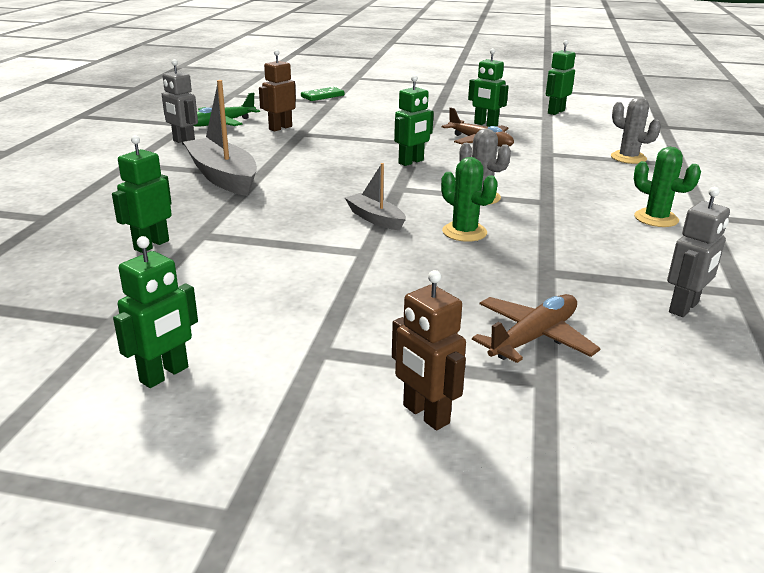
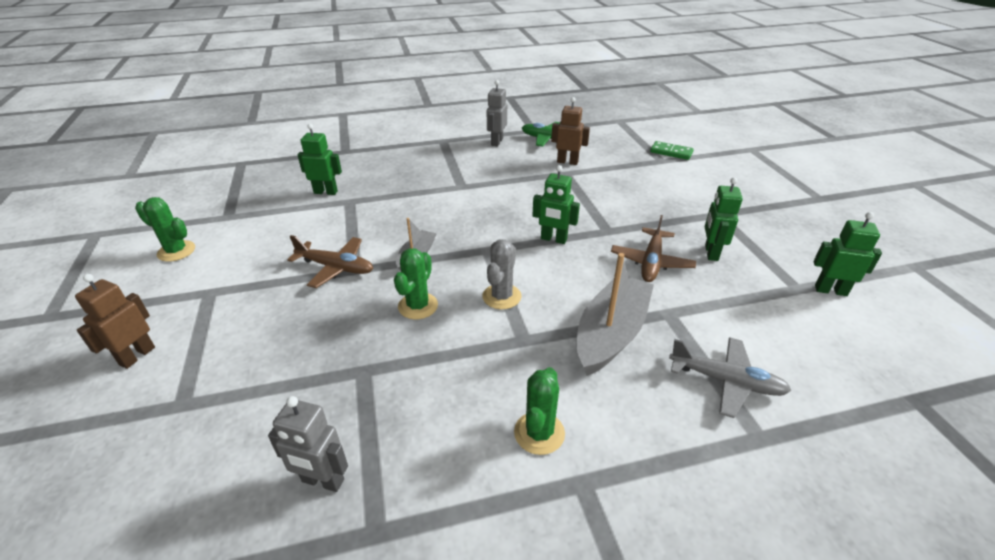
camera: 65 degrees right, 10 degrees up
(165, 375) = (176, 251): green robot -> green cactus
(223, 177) = (446, 176): grey boat -> grey boat (611, 333)
(533, 338) = (243, 385): brown plane -> brown plane (336, 268)
(628, 158) = (726, 381): grey cactus -> grey plane

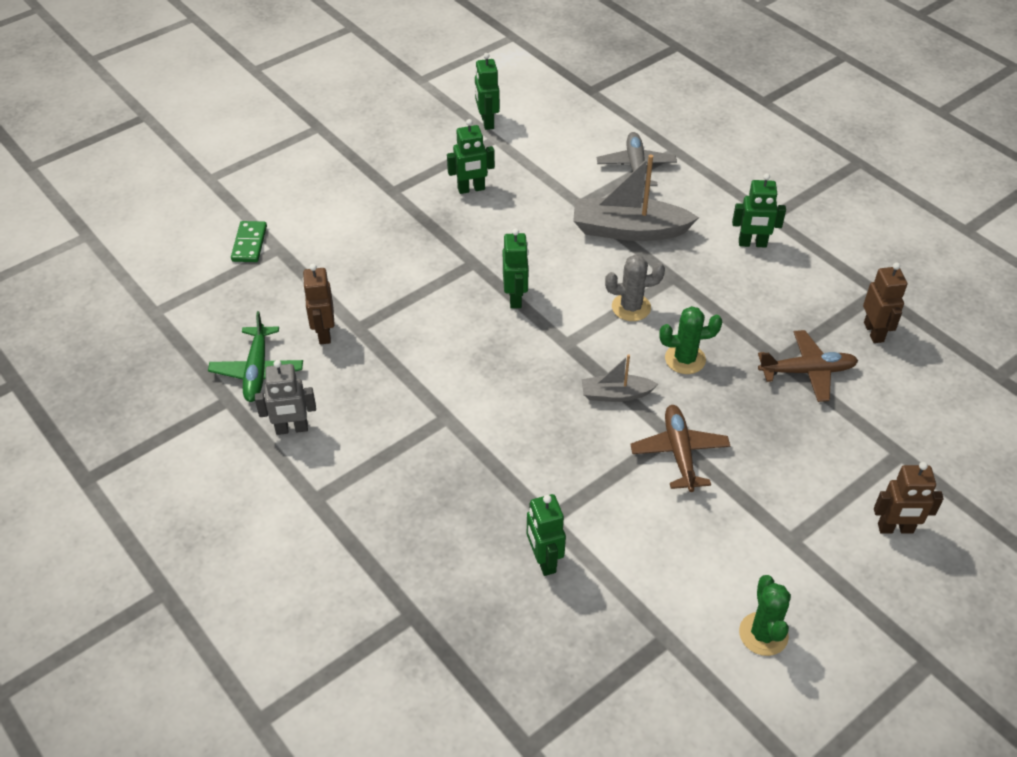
camera: 115 degrees left, 10 degrees up
(322, 481) = (874, 332): grey robot -> brown robot
(539, 433) = (752, 244): green cactus -> green robot
(651, 262) = (511, 223): brown plane -> brown plane (807, 371)

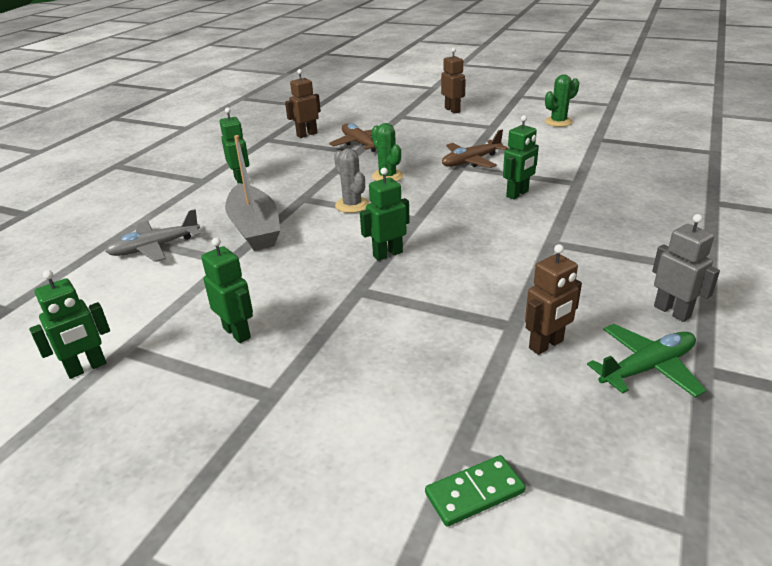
camera: 115 degrees left, 15 degrees down
(544, 560) = (608, 177): green robot -> green robot (517, 194)
(615, 394) = (447, 189): grey boat -> none

